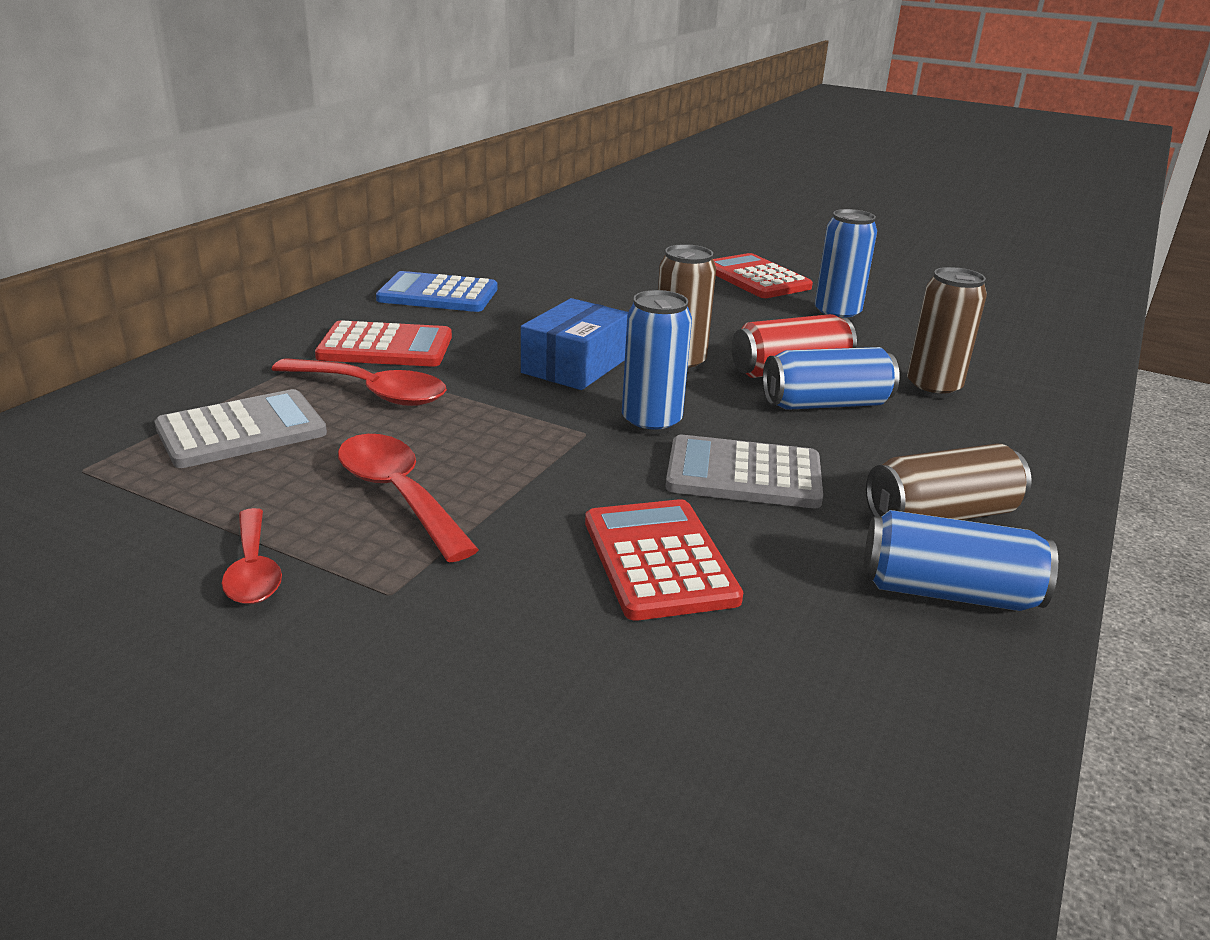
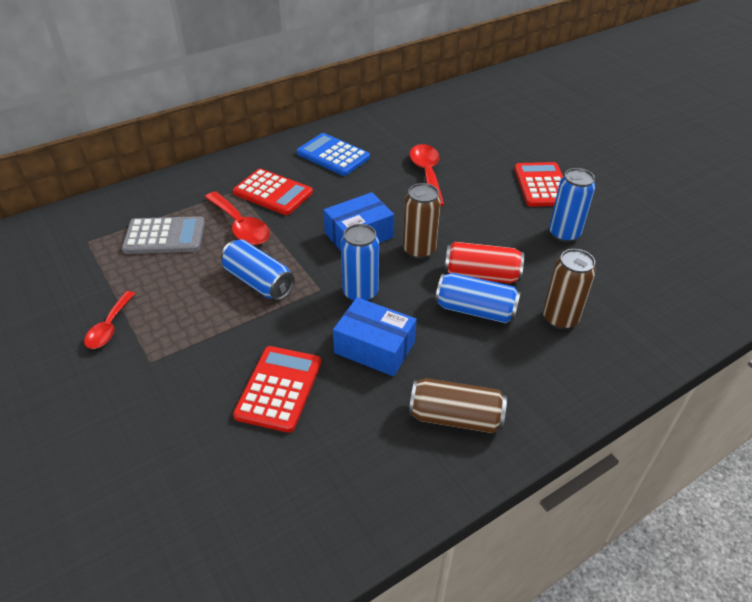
camera: 30 degrees right, 15 degrees up
(398, 495) = (198, 302): red spoon -> red spoon (427, 174)
(743, 474) = (374, 347): grey calculator -> blue box
(947, 592) = (402, 469): blue can -> blue can (258, 282)

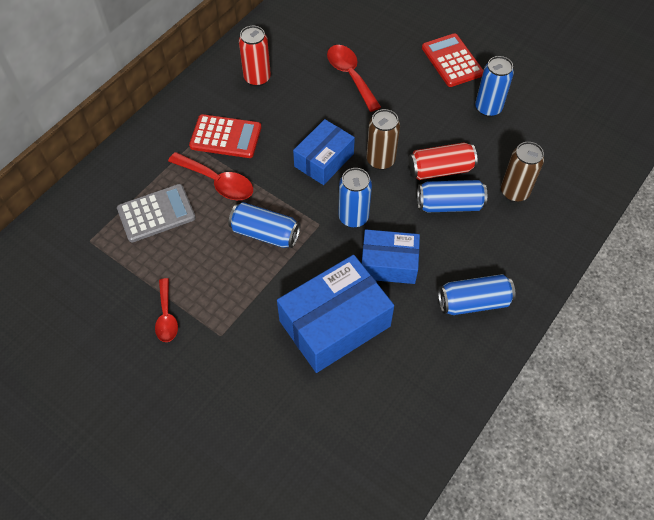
camera: 20 degrees left, 15 degrees up
(279, 389) = (335, 323): red calculator -> blue box
(333, 155) = (257, 78): blue calculator -> red can
(455, 417) = (473, 302): brown can -> blue can

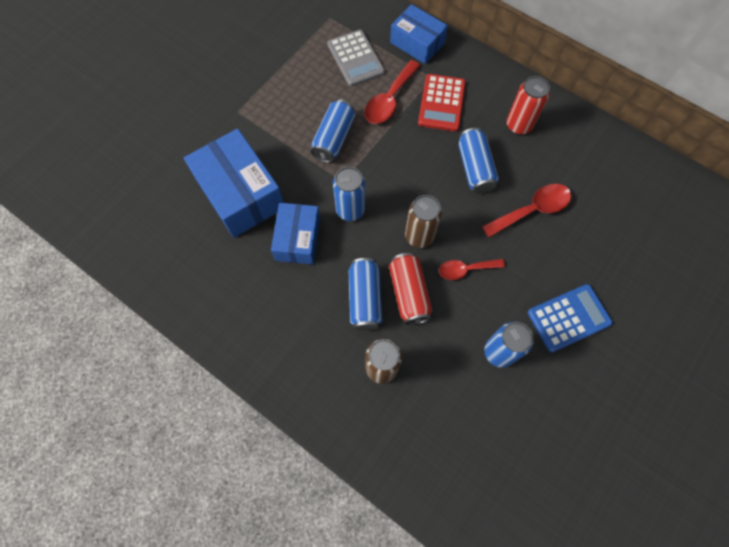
camera: 90 degrees right, 10 degrees up
(166, 316) = (257, 74): red spoon -> red spoon (465, 269)
(324, 160) = (417, 185): blue box -> blue box (417, 43)
(452, 61) = (568, 318): red calculator -> blue calculator
(473, 302) = (252, 312): blue can -> blue can (475, 168)

